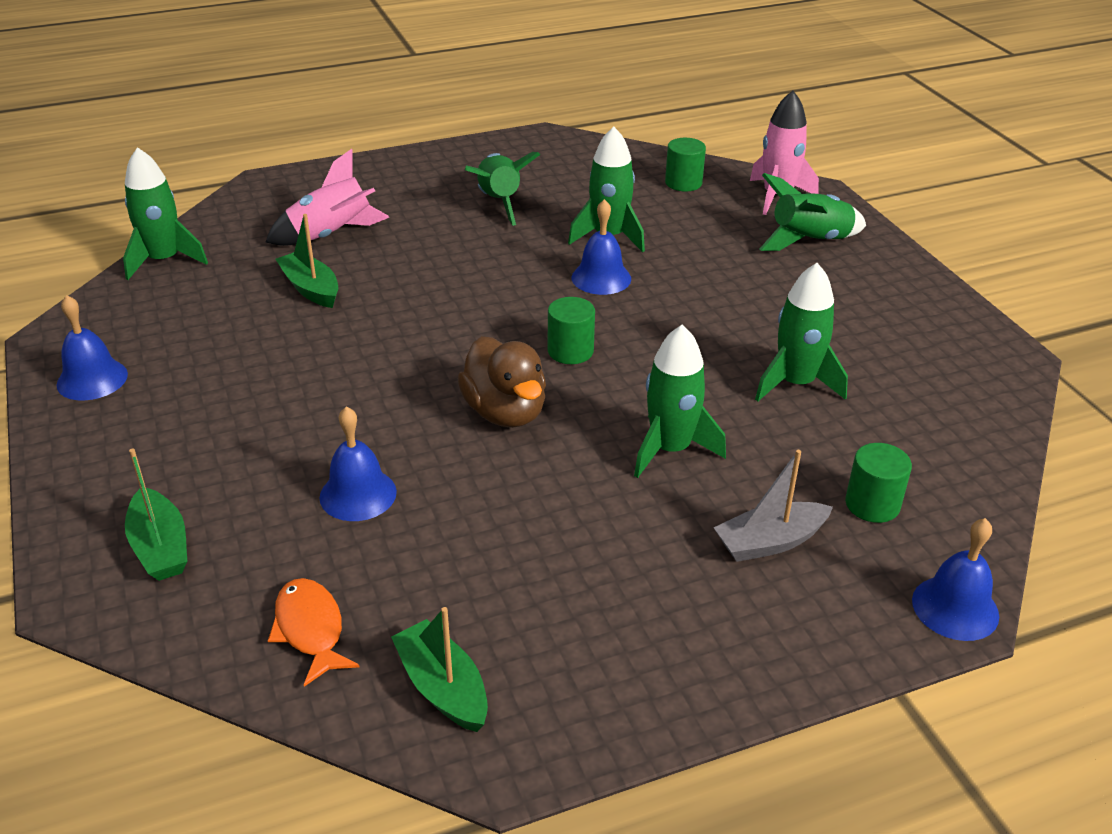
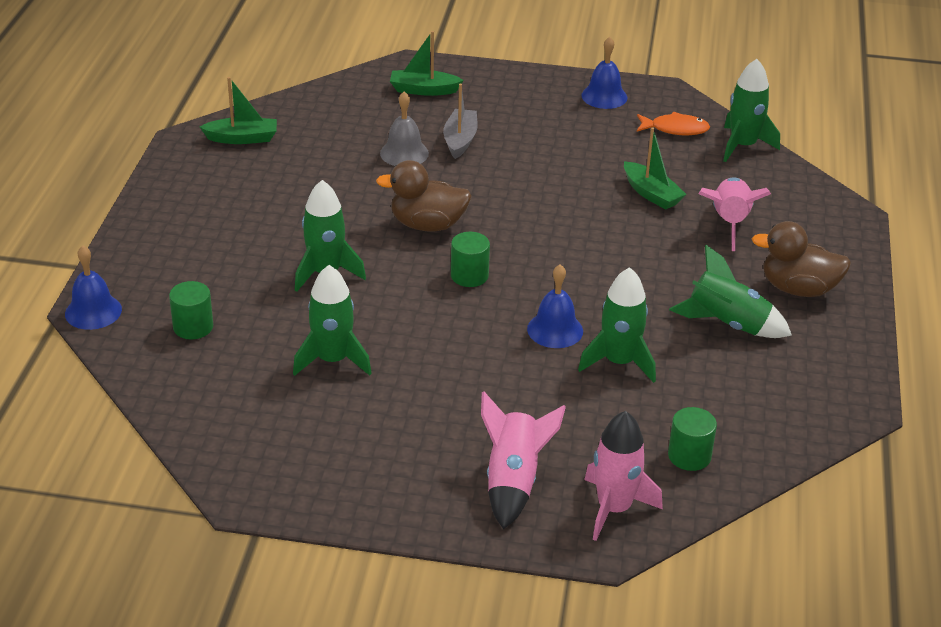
camera: 120 degrees right, 0 degrees up
(310, 630) = (319, 115): orange fish -> orange fish (675, 129)
(311, 289) = (651, 194): green boat -> green boat turned 60 degrees clockwise
(358, 494) = (404, 153): blue bell -> grey bell
(412, 184) = (798, 289): none -> brown duck
(770, 542) = (212, 272): grey boat -> grey boat (460, 140)
(809, 241) = (513, 481): green rocket -> pink rocket

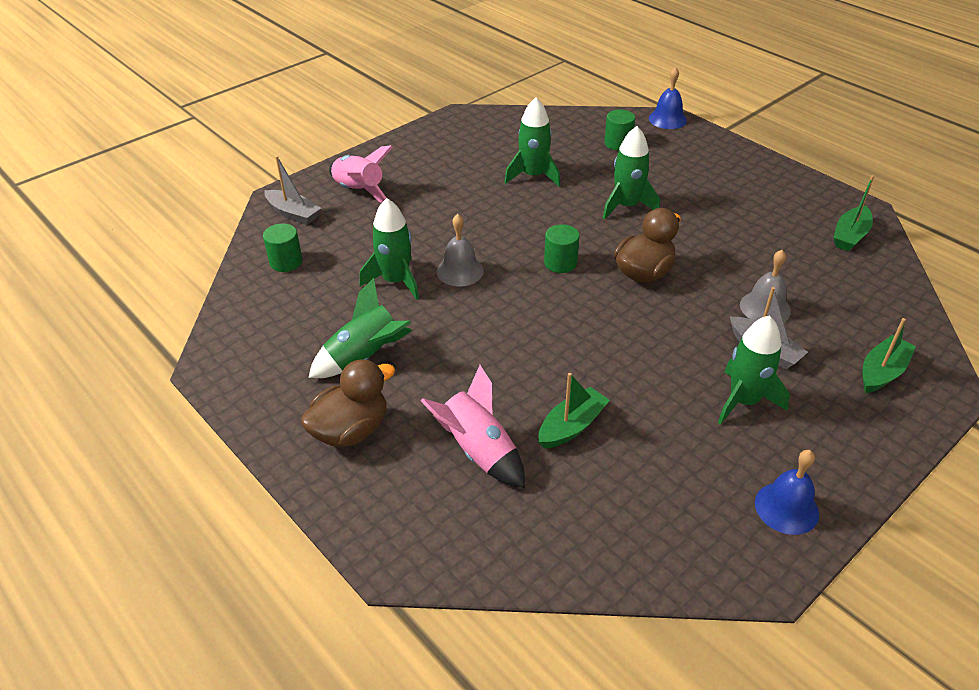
camera: 130 degrees right, 5 degrees up
(555, 330) = (460, 271): blue bell -> grey bell
(614, 508) = (293, 214): pink rocket -> grey boat
(651, 194) = (571, 426): green boat -> green boat turned 135 degrees clockwise
(675, 129) = (672, 526): orange fish -> none
(743, 146) = (593, 565): green rocket -> green rocket (743, 401)

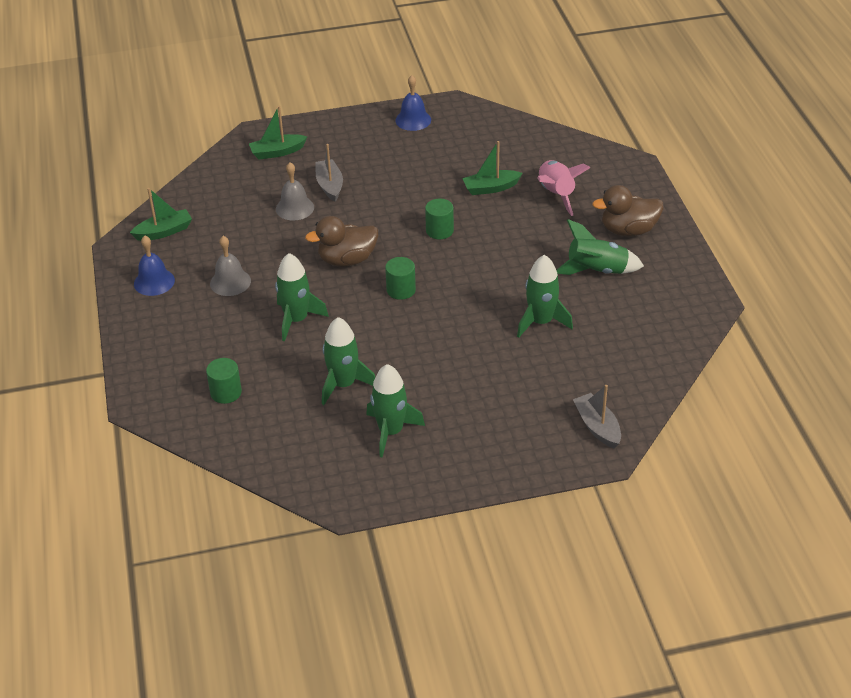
camera: 150 degrees left, 0 degrees up
(286, 262) = (624, 374): green cylinder -> green cylinder (439, 231)
(359, 191) = (521, 431): pink rocket -> none
(460, 271) = (484, 312): grey bell -> grey bell (230, 282)
(667, 119) = (142, 405): blue bell -> blue bell (154, 282)
(743, 401) = (376, 166): green rocket -> green rocket (391, 431)

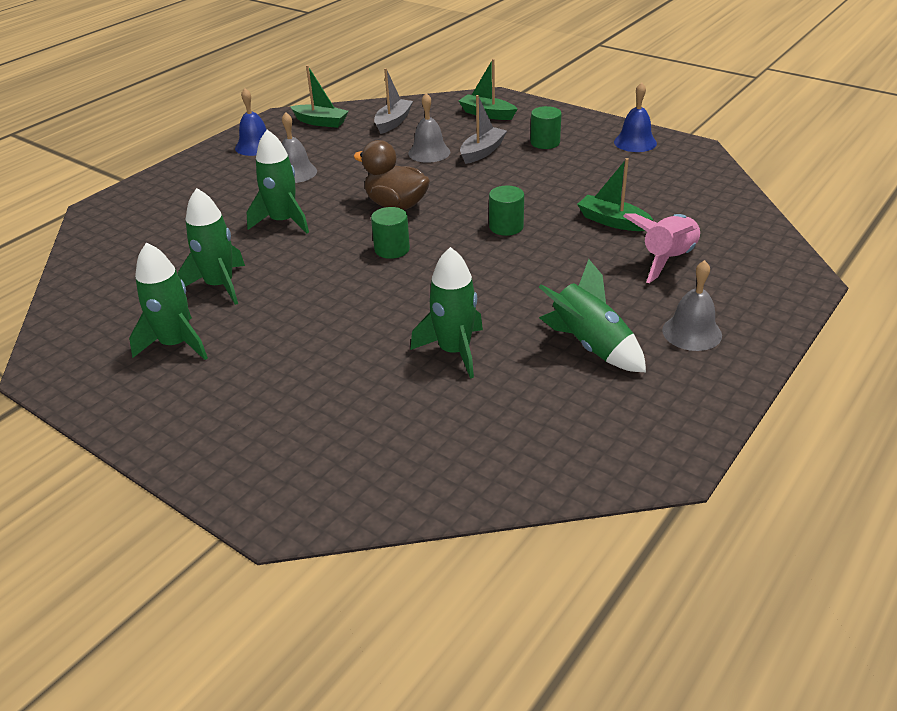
camera: 50 degrees right, 5 degrees down
(226, 392) = (149, 236): green cylinder -> green cylinder (545, 142)
(597, 427) = (323, 484): grey boat -> grey boat (393, 122)
(628, 230) = (692, 332): brown duck -> grey bell

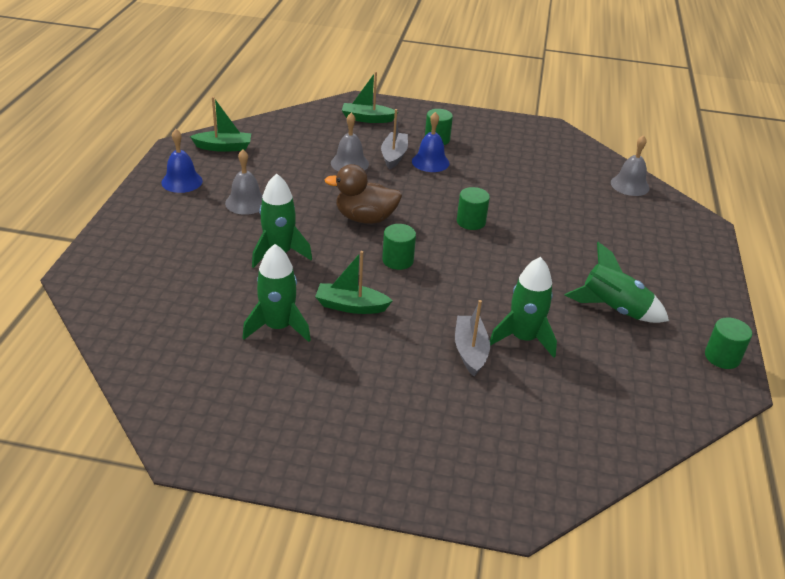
camera: 30 degrees left, 0 degrees up
(176, 344) = (290, 392): green rocket -> none
(393, 122) = (292, 138): grey boat -> grey boat (470, 351)
(612, 221) = (544, 202): green boat -> green boat (351, 306)
(635, 142) = (505, 129): blue bell -> blue bell (430, 162)
(667, 260) = (608, 227): pink rocket -> none
(684, 429) = (722, 357): none -> green cylinder
(692, 332) = (669, 282): grey bell -> grey bell (629, 185)

